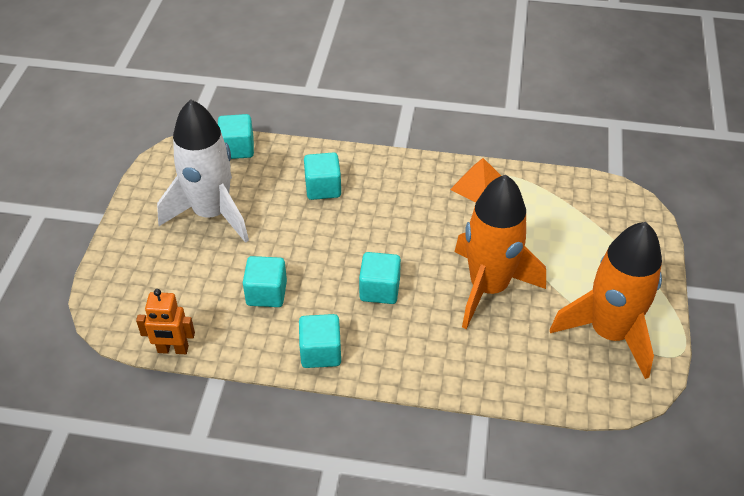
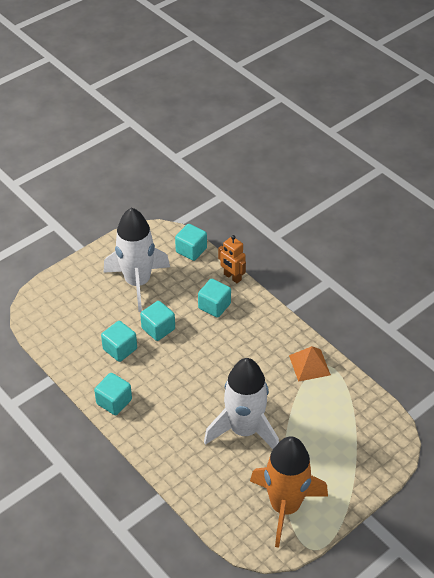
camera: 40 degrees right, 0 degrees up
(173, 349) = (44, 348): orange robot -> orange robot (232, 277)
(379, 289) = (181, 388): turquoise cube -> turquoise cube (158, 329)
(488, 287) = (244, 430): orange rocket -> white rocket

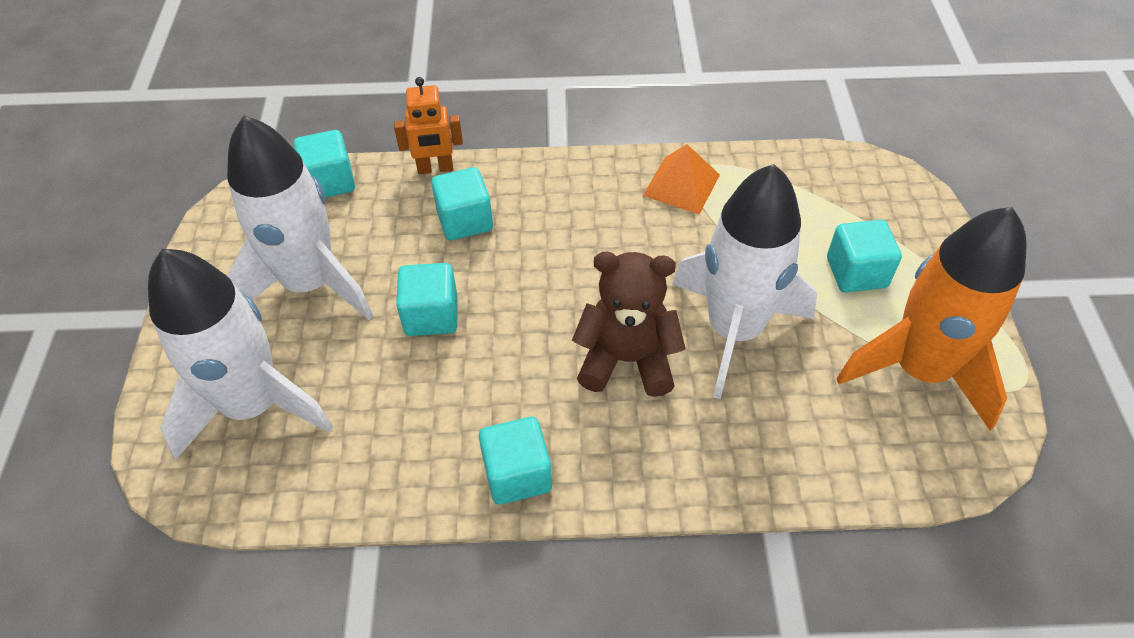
camera: 50 degrees left, 5 degrees up
(73, 307) = (253, 405): none -> white rocket
(120, 349) = (416, 394): turquoise cube -> turquoise cube (856, 272)
(195, 403) = (627, 360): none -> brown teddy bear

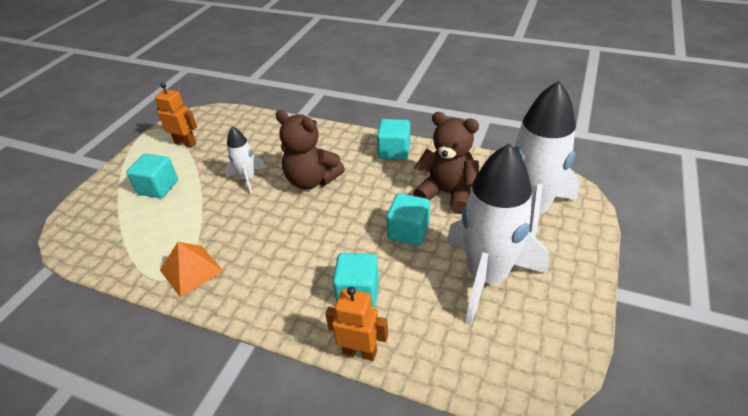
camera: 155 degrees left, 10 degrees down
(330, 182) = (458, 370): turquoise cube -> none
(390, 402) = (447, 193): none -> brown teddy bear
(734, 330) = (247, 179): white rocket -> white rocket, size x0.48
(920, 370) = (185, 143): orange rocket -> orange robot

